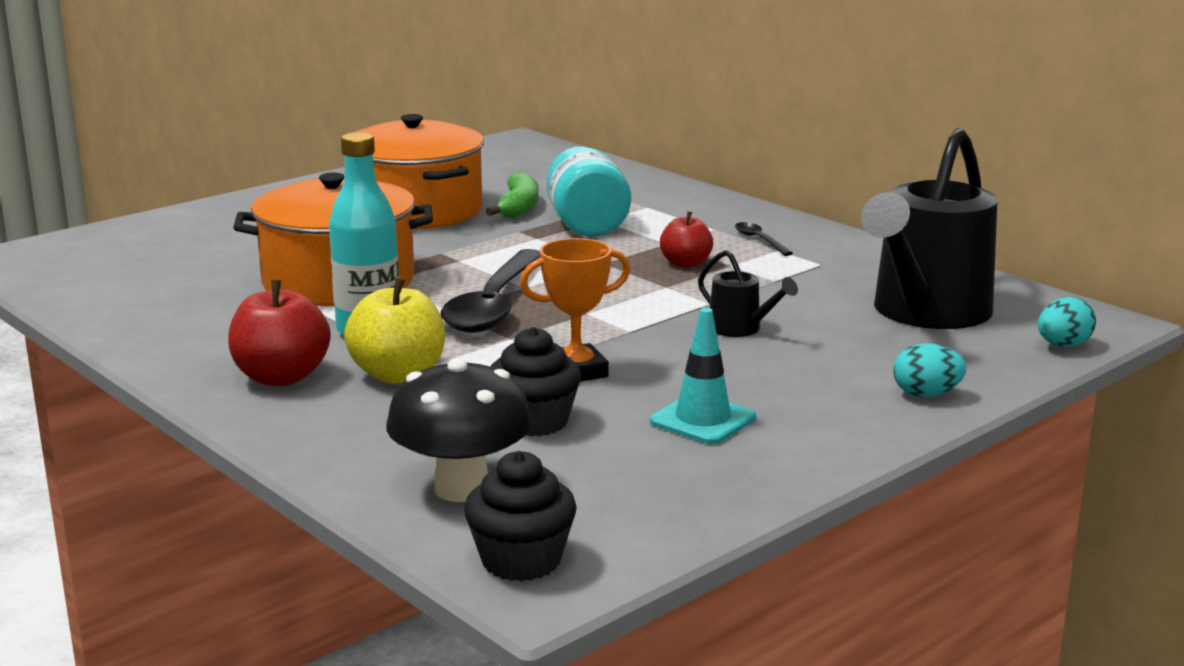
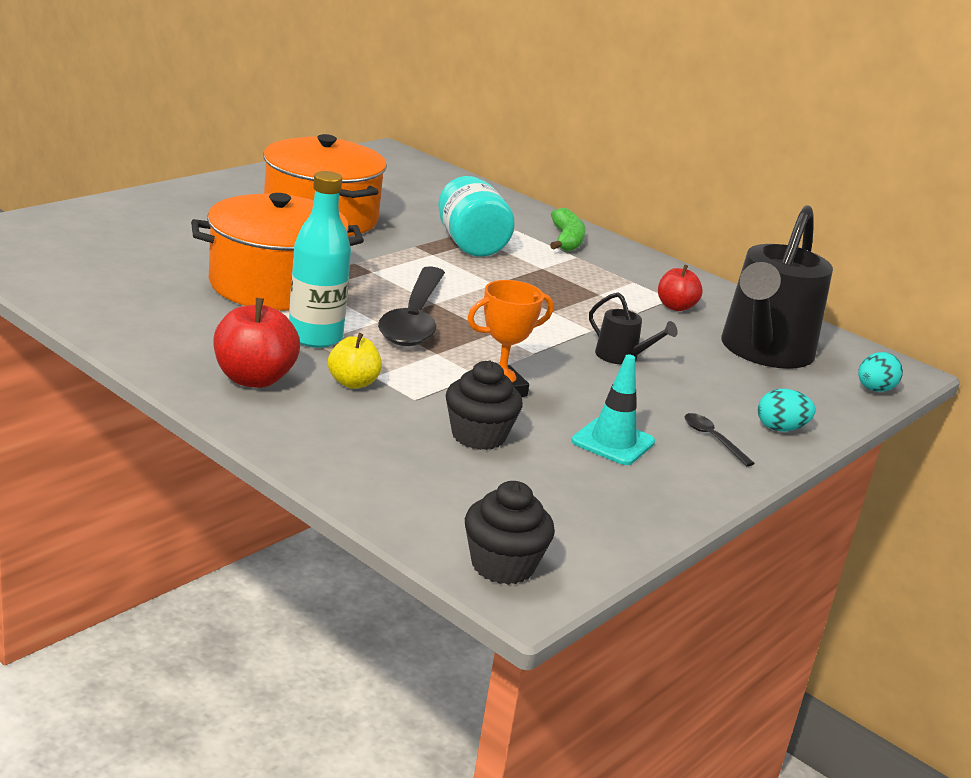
camera: 10 degrees left, 5 degrees up
(398, 375) = (353, 383): yellow apple -> yellow apple, size x0.64
(461, 488) = (436, 496): black mushroom -> none
(519, 207) = (408, 221): green banana -> green banana (566, 240)
(685, 263) = (562, 289): red apple -> red apple (675, 307)
(759, 240) = (616, 271): black spoon -> black spoon (712, 439)

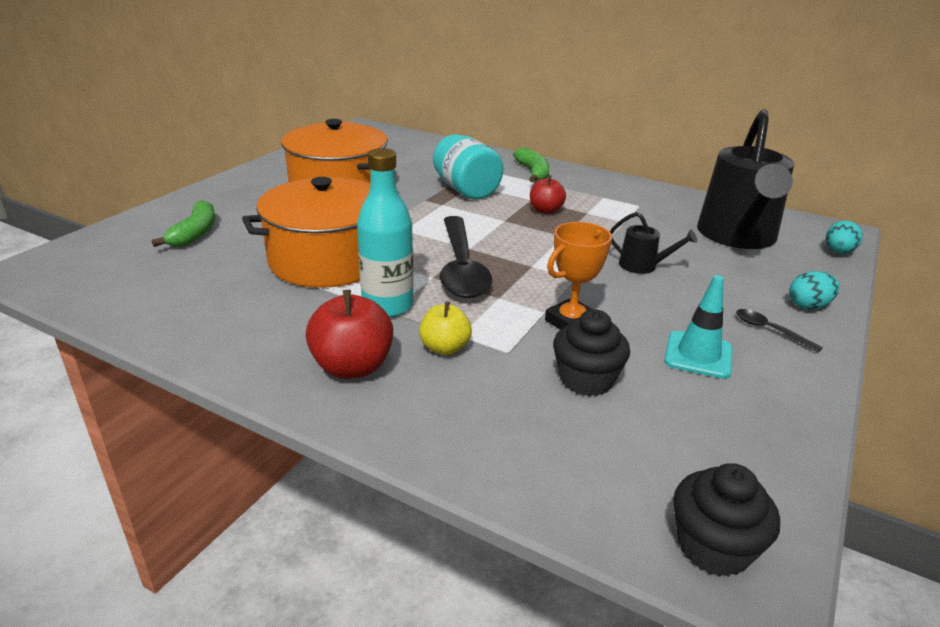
camera: 10 degrees left, 5 degrees up
(145, 233) = (195, 233): none -> green banana
(675, 307) = (647, 212): red apple -> red apple (545, 210)

